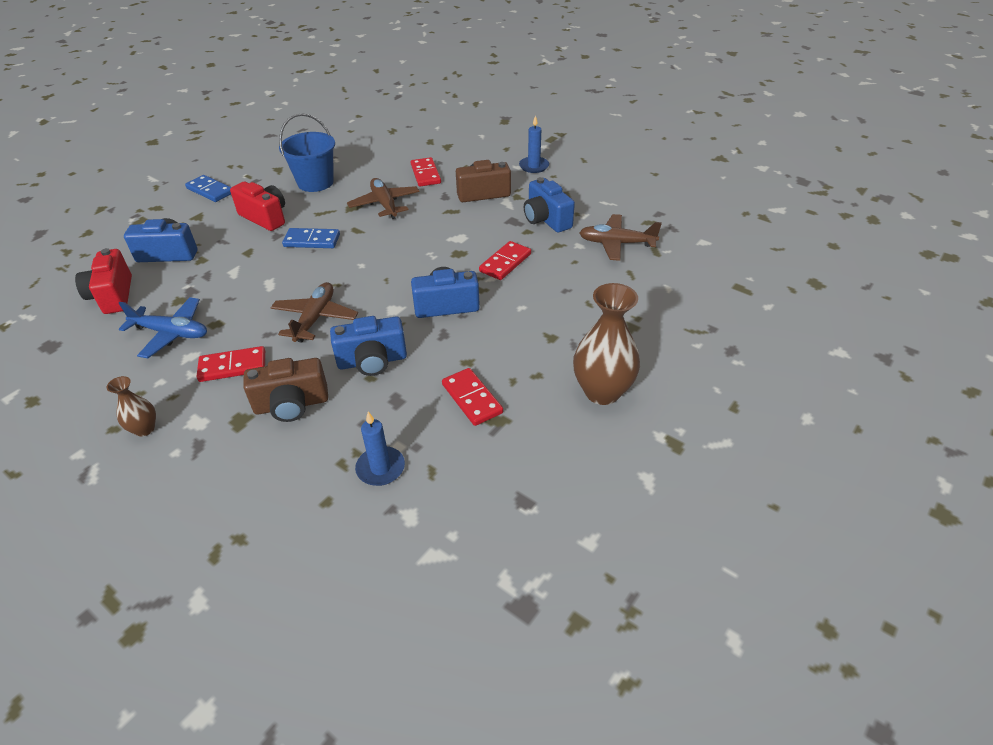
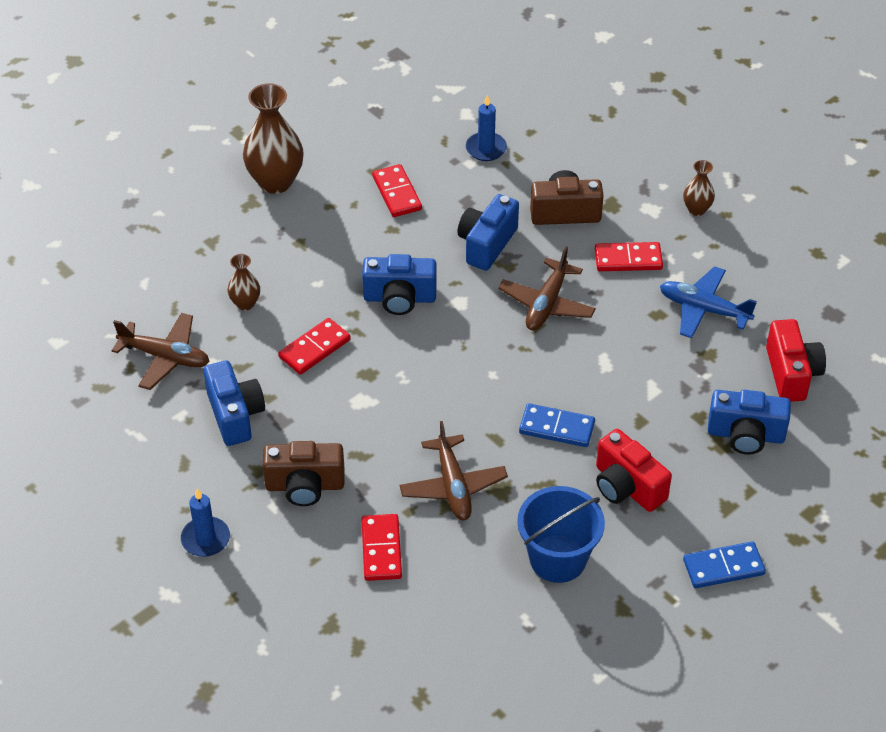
camera: 170 degrees left, 5 degrees up
(210, 191) = (723, 567): blue domino -> blue domino turned 60 degrees counterclockwise
(372, 361) = (487, 244): blue camera -> blue camera turned 60 degrees counterclockwise
(575, 284) = (245, 303): none -> brown vase

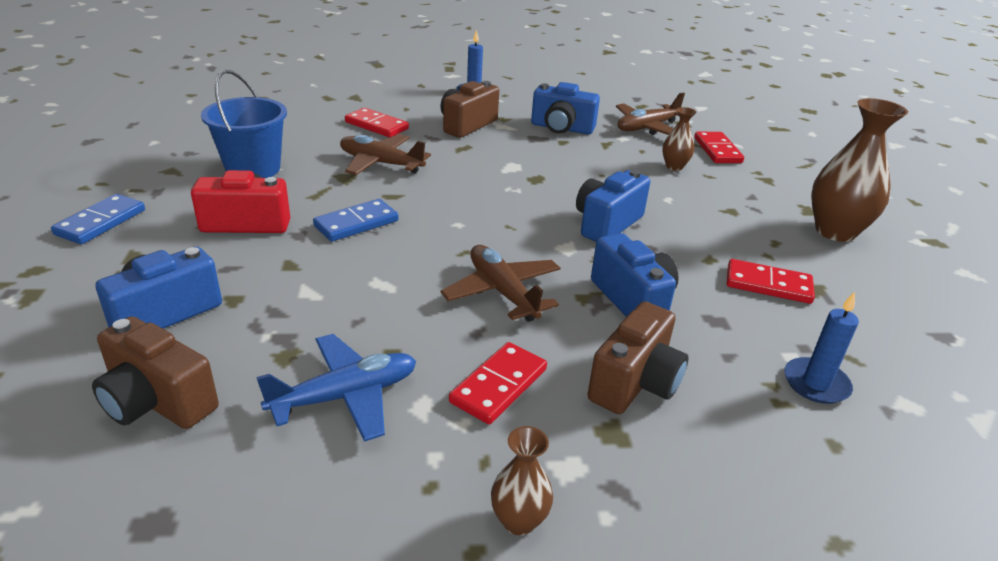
camera: 125 degrees right, 15 degrees down
(314, 348) = (591, 171): red domino -> red domino (717, 150)
(791, 373) = (157, 401): red camera -> brown camera

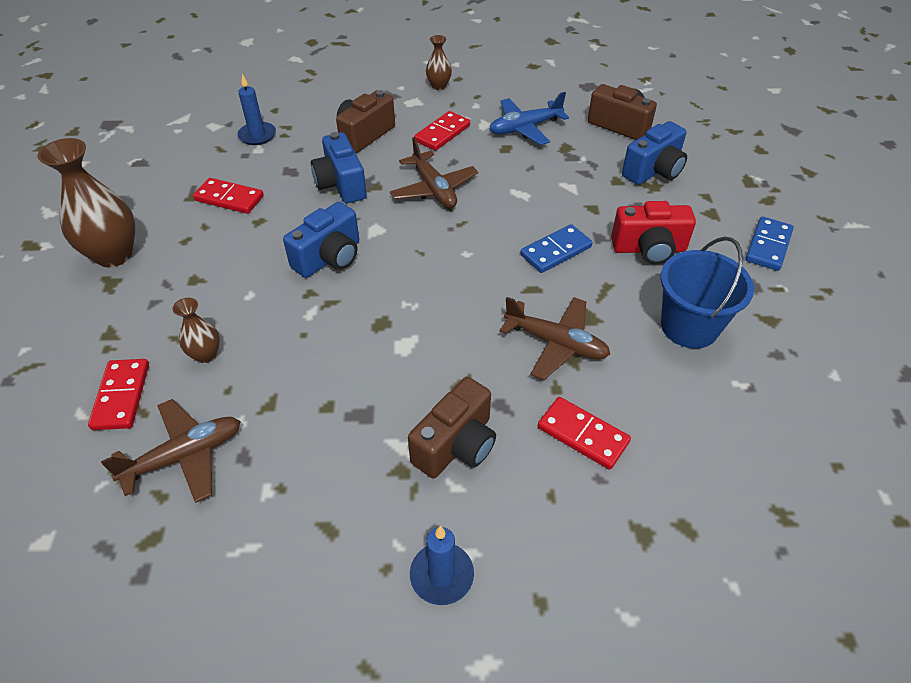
camera: 175 degrees left, 15 degrees up
(561, 128) = (317, 445): blue camera -> none

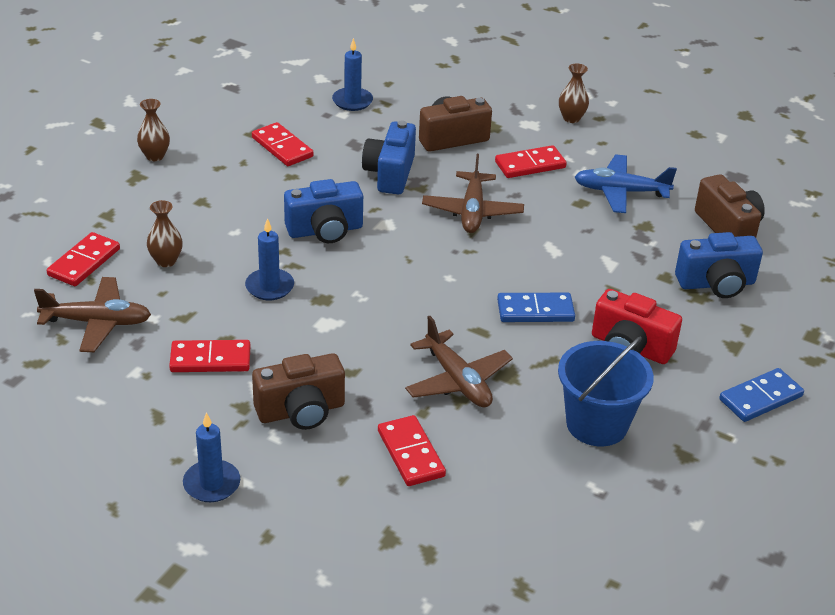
camera: 30 degrees right, 10 degrees down
(114, 255) = (155, 156): brown vase -> brown vase, size x0.51
(325, 334) = (269, 287): none -> blue candle
(330, 437) = (210, 359): none -> red domino

